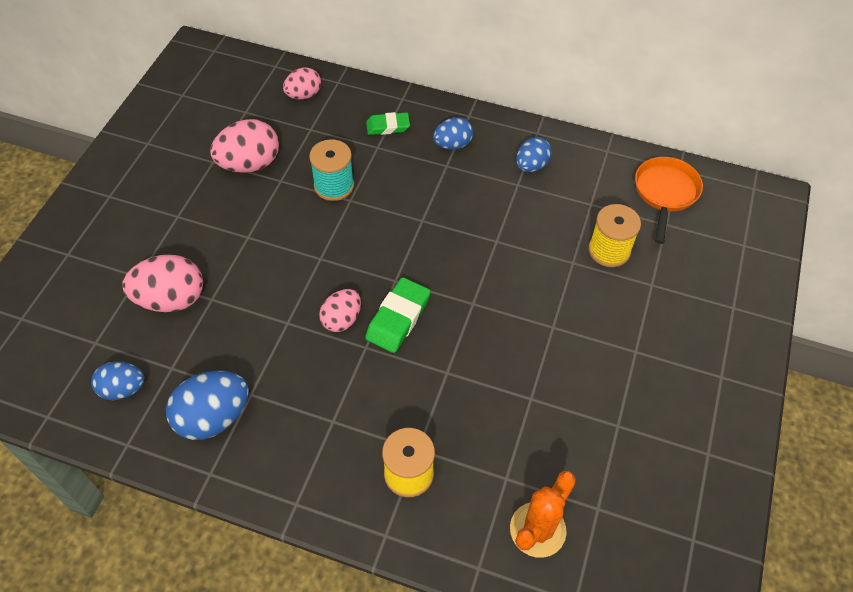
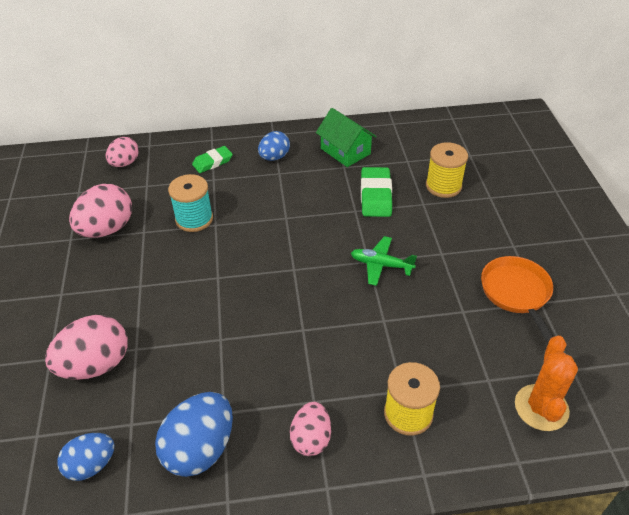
camera: 25 degrees left, 10 degrees down
(342, 319) = (268, 317): pink egg -> pink egg (311, 439)
(398, 318) = (315, 296): green eraser -> green eraser (376, 196)
(482, 313) = (381, 265): none -> green plane
(531, 166) = (345, 151): blue egg -> green house
(665, 194) = (454, 136): orange pan -> orange pan (517, 294)

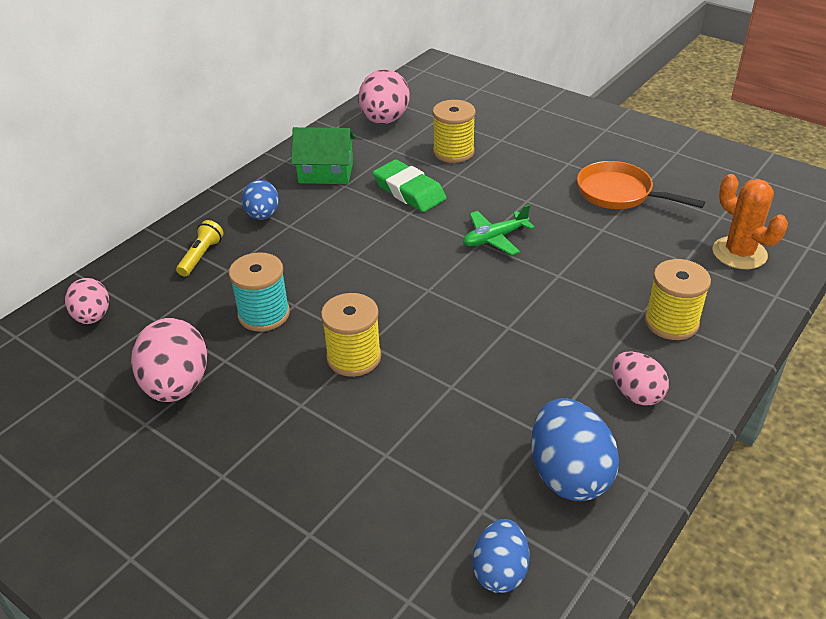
camera: 45 degrees left, 5 degrees down
(95, 365) = (368, 498): pink egg -> pink egg (384, 120)
(199, 279) = (354, 357): none -> yellow spool
(212, 162) = (201, 256): green eraser -> yellow flashlight

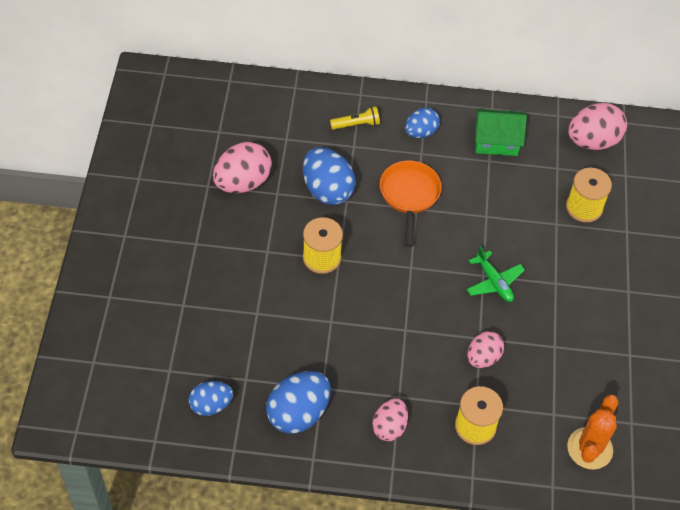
camera: 55 degrees right, 15 degrees up
(92, 317) = (267, 106): pink egg -> pink egg (483, 357)
(264, 314) = (327, 190): turquoise spool -> blue egg
(326, 172) = (496, 141): green house -> green house turned 60 degrees counterclockwise
(409, 191) = (511, 203): green eraser -> none
(495, 238) = (494, 282): green plane -> green plane turned 150 degrees counterclockwise
(619, 193) = (611, 342): orange pan -> orange pan (409, 196)

